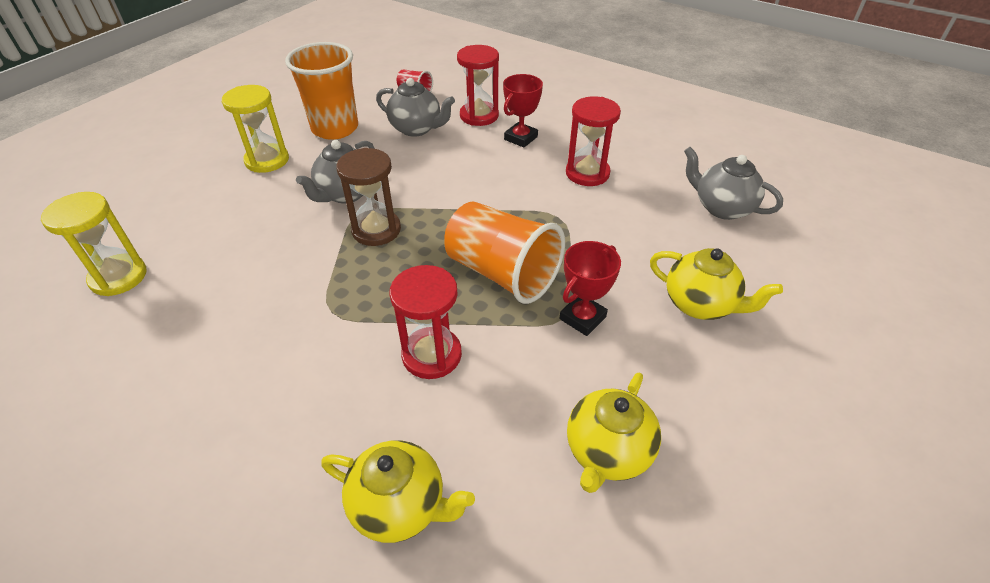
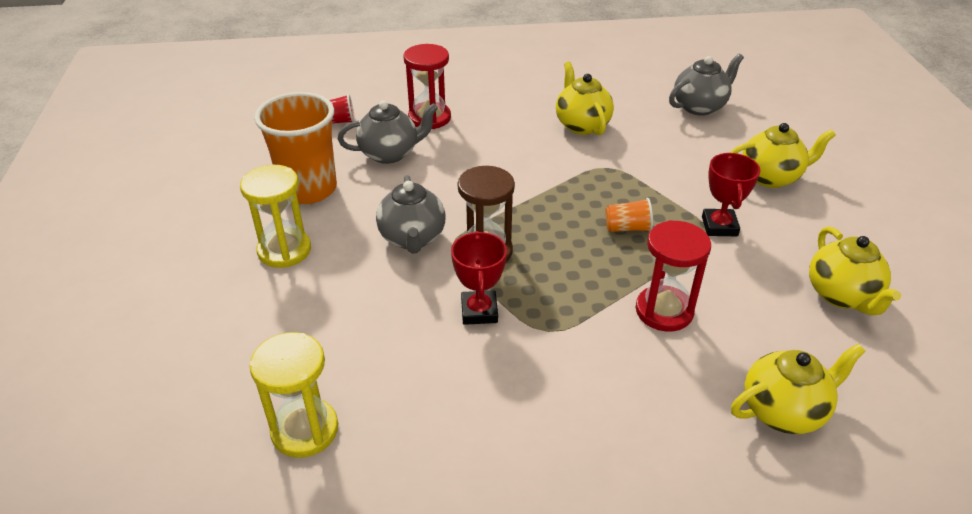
camera: 40 degrees left, 5 degrees down
(502, 273) = (627, 228): orange cup -> orange cup, size x0.44
(520, 138) = (492, 121): red trophy -> red trophy (479, 311)
(587, 173) = (581, 125): red hourglass -> yellow teapot
(721, 208) = (700, 107): grey teapot -> grey teapot turned 150 degrees clockwise

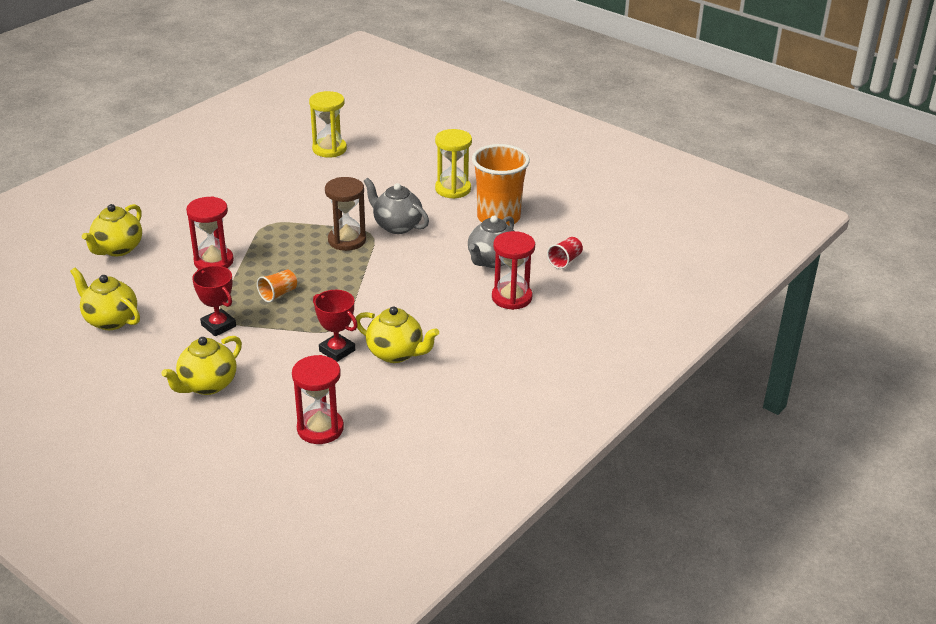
camera: 135 degrees right, 5 degrees down
(479, 311) = (312, 215): red trophy -> red trophy (337, 351)
(700, 107) = (320, 428): grey teapot -> red hourglass

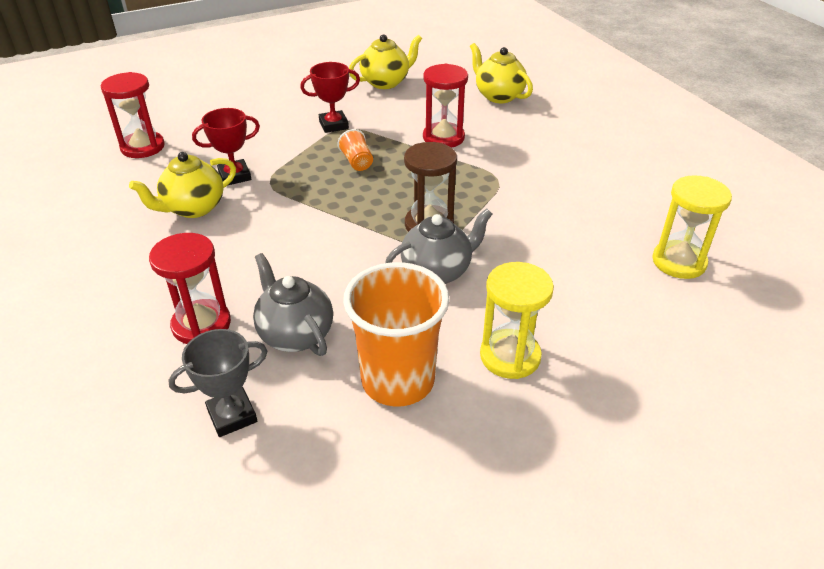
camera: 115 degrees right, 5 degrees up
(207, 385) = (256, 109): yellow teapot -> none
(565, 261) = (232, 416): red cup -> grey trophy

